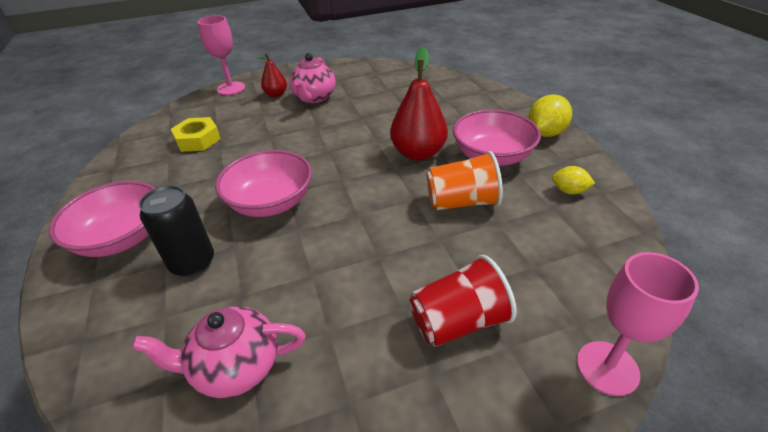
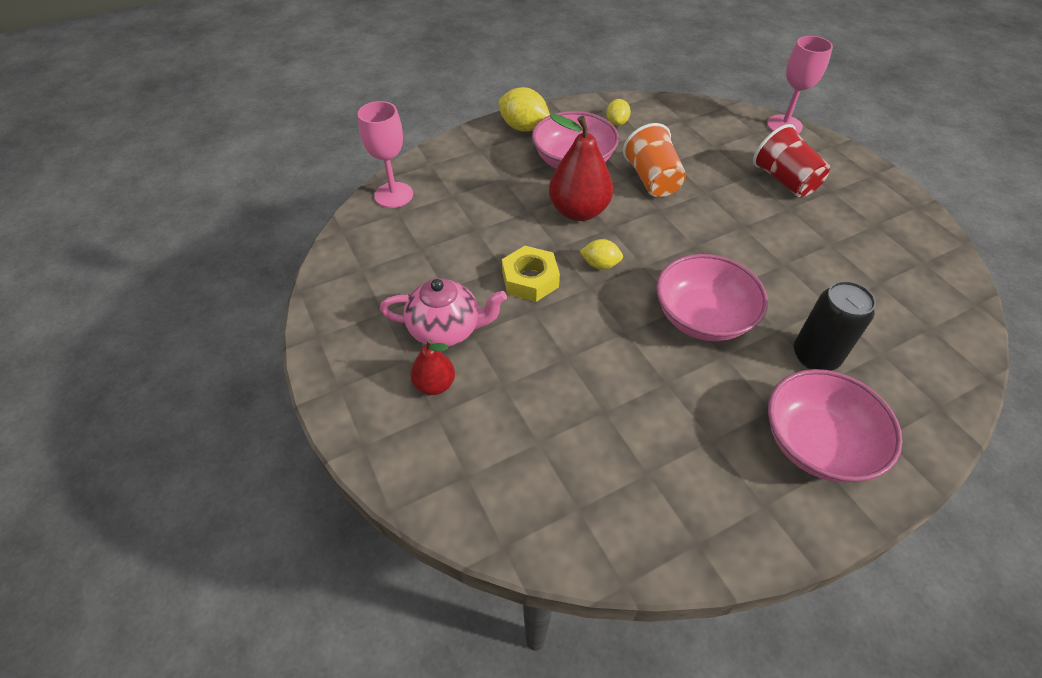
camera: 100 degrees left, 10 degrees up
(198, 140) = (592, 450): yellow nut -> yellow nut (530, 279)
(231, 88) = (408, 466): pink goblet -> pink goblet (393, 195)
(235, 367) = (891, 288): pink teapot -> none
(350, 158) = (600, 265): none -> yellow lemon

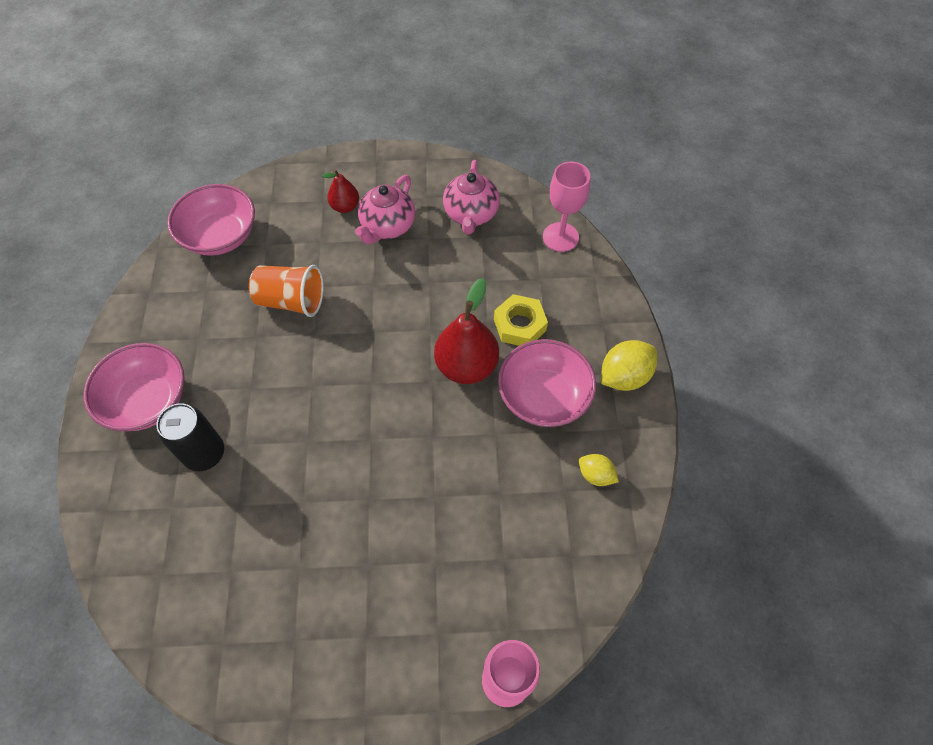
camera: 115 degrees right, 10 degrees up
(394, 266) = (471, 214): none -> pink teapot
(530, 279) = (405, 295): yellow nut -> yellow nut (519, 325)
(600, 265) = (391, 351): yellow lemon -> none
(652, 180) = (478, 455): orange cup -> orange cup (291, 301)
(702, 317) = (292, 395): pink bowl -> pink bowl (220, 236)
(784, 180) = (408, 595): red cup -> none

